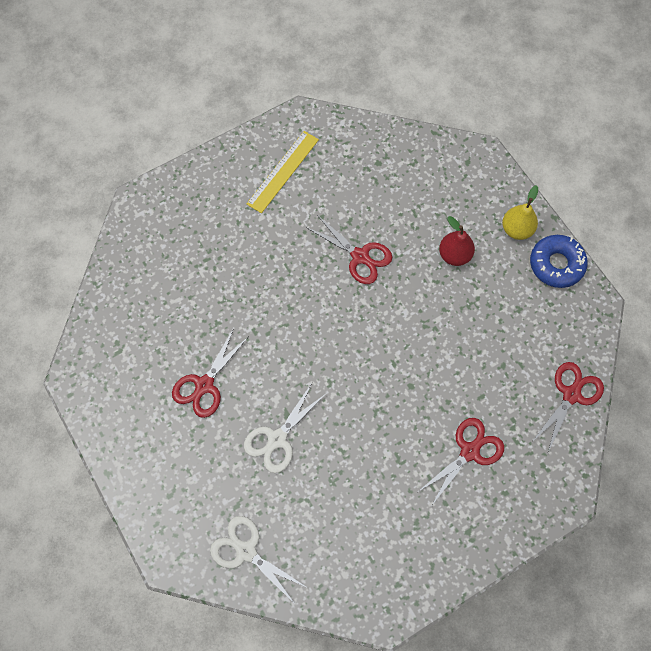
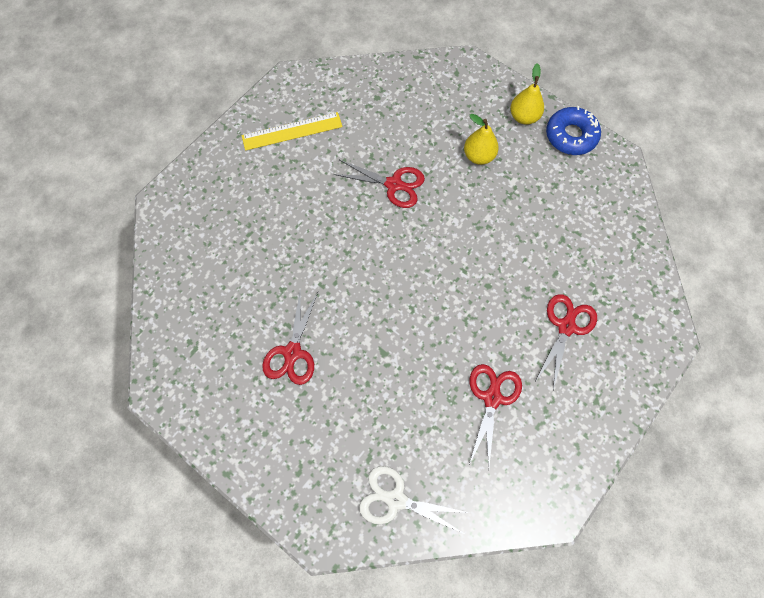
camera: 20 degrees left, 0 degrees up
(277, 439) = (383, 379): white scissors -> none
(283, 171) = (292, 131): yellow ruler -> yellow ruler turned 60 degrees clockwise
(454, 255) = (478, 156): red pear -> yellow pear
(571, 394) = (633, 244): red scissors -> red scissors (492, 398)

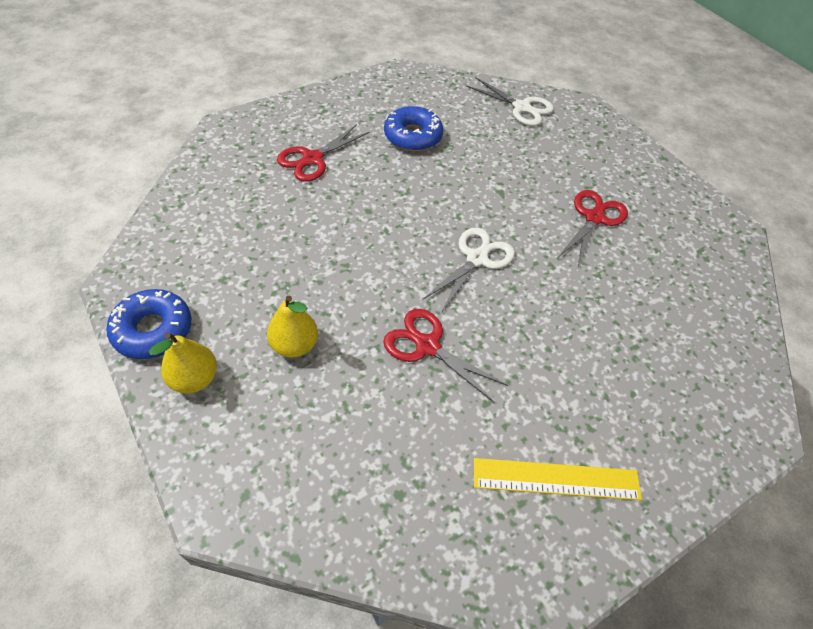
camera: 165 degrees left, 15 degrees down
(382, 269) = (477, 258): none -> white scissors
(492, 398) = (413, 136): red scissors -> blue donut

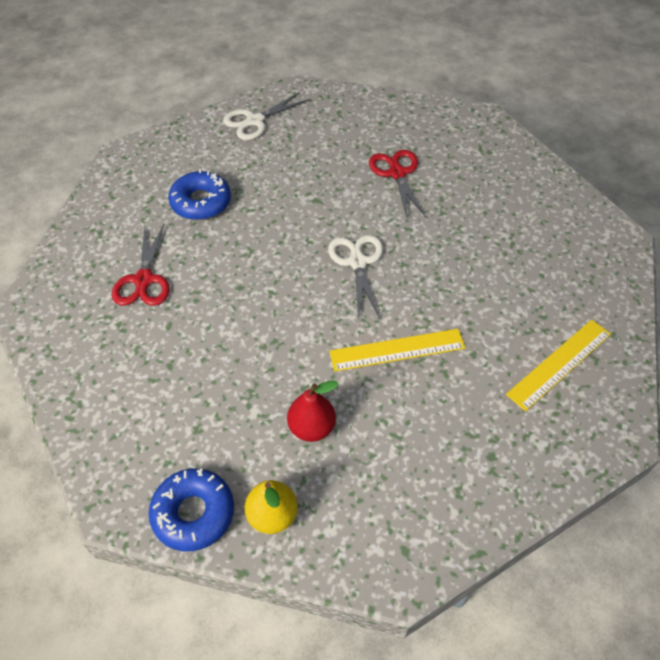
camera: 40 degrees left, 0 degrees up
(294, 345) = (312, 427): yellow pear -> red pear
(427, 346) = (397, 349): red scissors -> yellow ruler
(522, 107) = (255, 121): white scissors -> white scissors turned 150 degrees clockwise

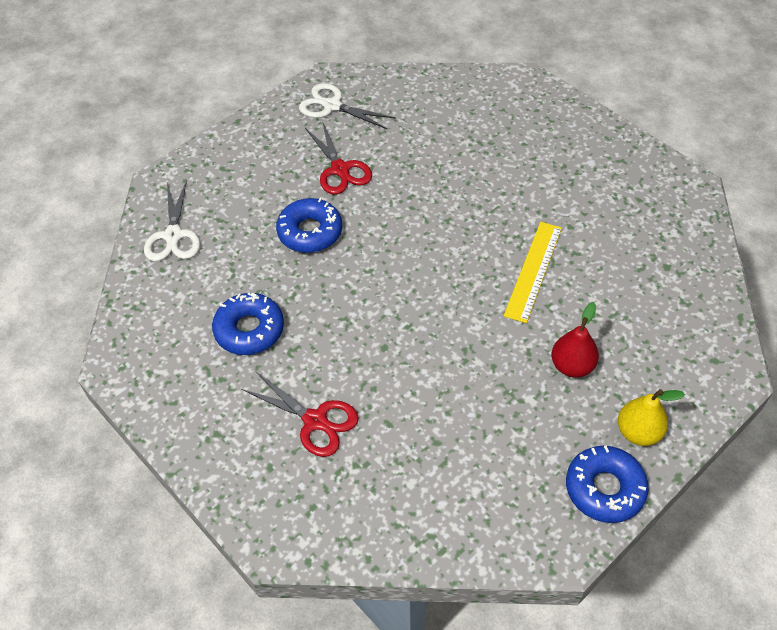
camera: 55 degrees left, 0 degrees up
(318, 188) = (310, 232): none -> blue donut
(357, 262) = (421, 249): white scissors -> white scissors (332, 106)
(397, 173) = (340, 169): red scissors -> red scissors turned 135 degrees counterclockwise
(559, 363) = (612, 182): yellow ruler -> none

